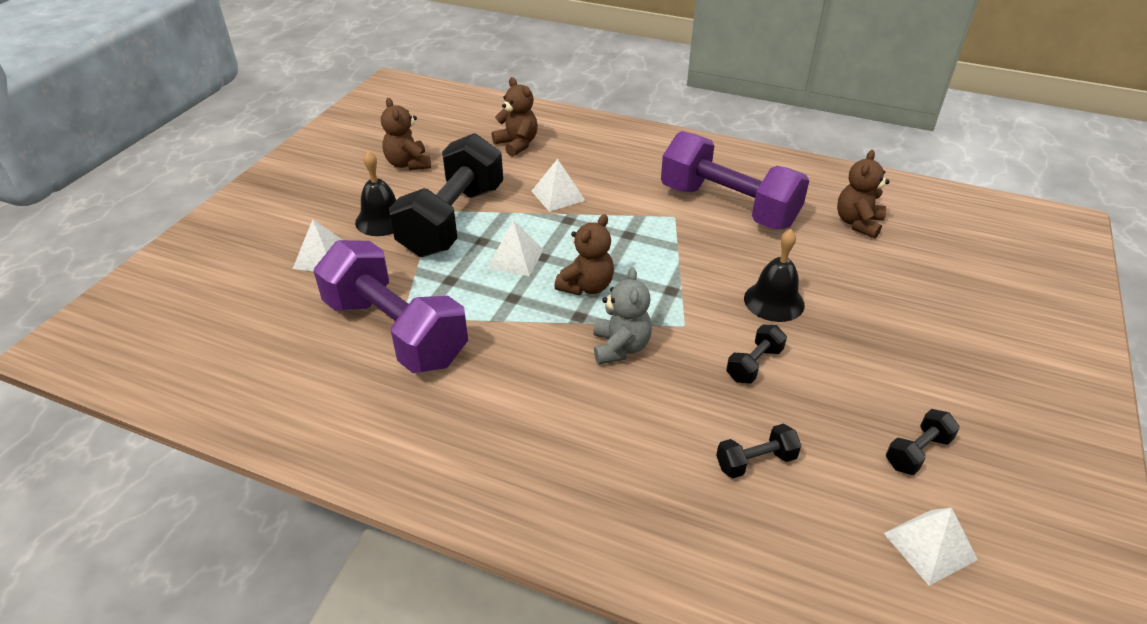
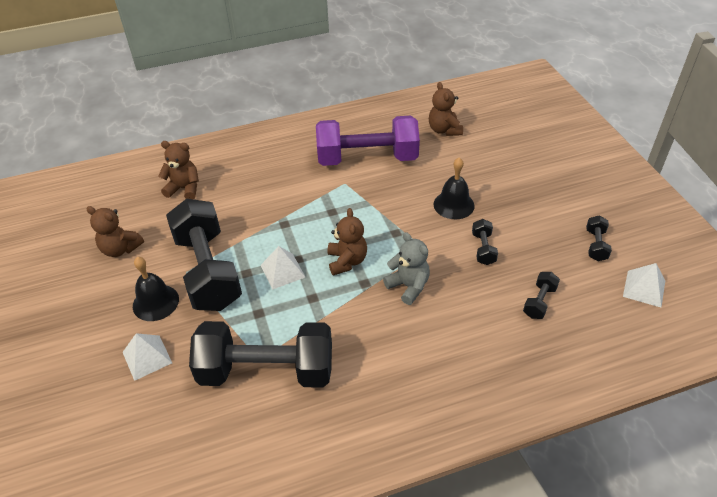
camera: 40 degrees left, 5 degrees up
(396, 331) = (267, 371): purple dumbbell -> black dumbbell
(558, 195) = (257, 211): white pyramid -> none

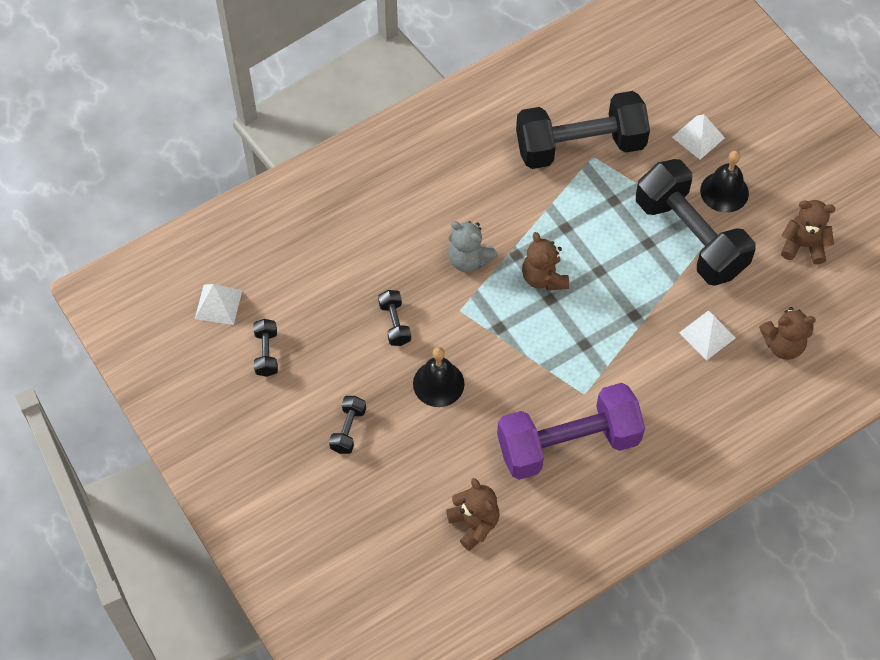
camera: 165 degrees right, 15 degrees up
(282, 271) = (609, 252): white pyramid -> white pyramid (707, 335)
(539, 302) = (329, 267): black dumbbell -> black dumbbell (348, 430)

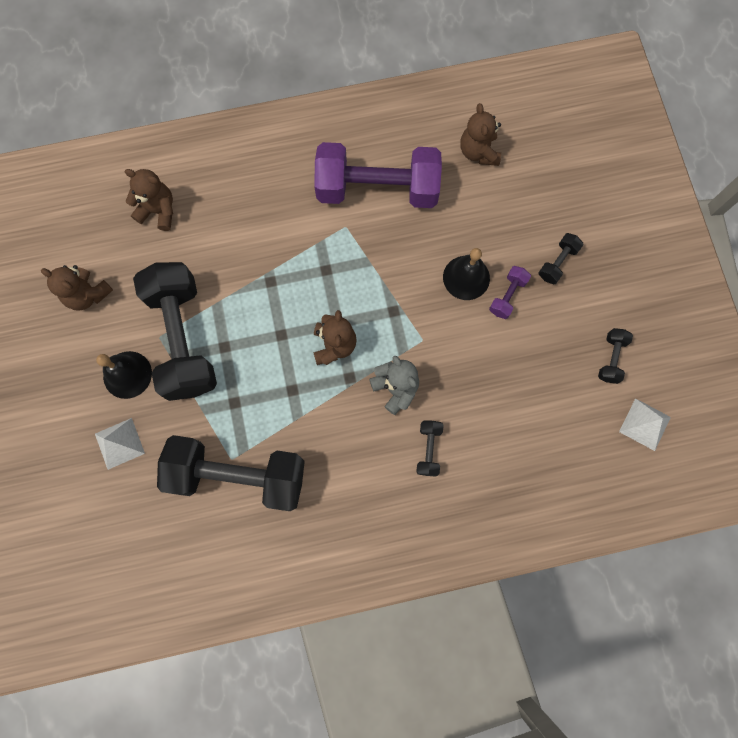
camera: 160 degrees left, 15 degrees up
(389, 379) = (507, 296): none -> purple dumbbell
(395, 323) = (486, 347): black dumbbell -> black dumbbell (428, 449)
(707, 335) = (217, 242): white pyramid -> none

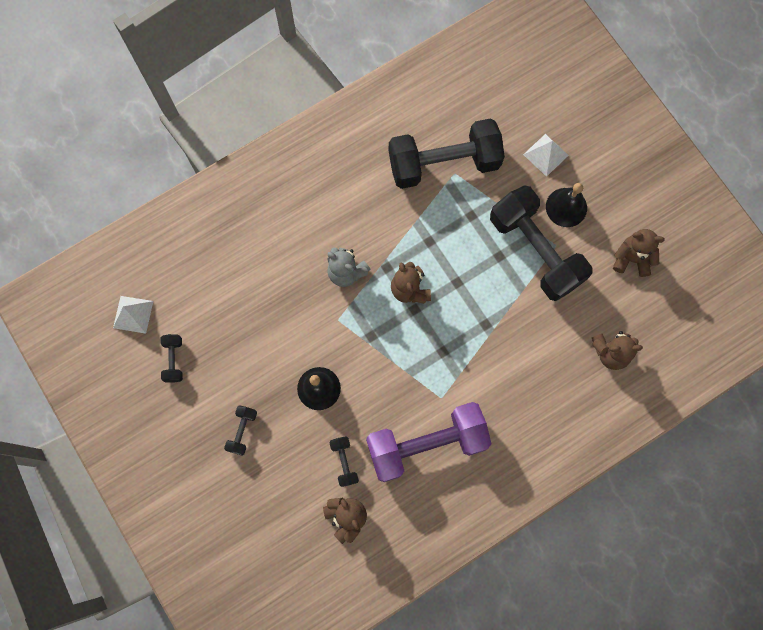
camera: 160 degrees right, 0 degrees up
(428, 449) = (303, 233): black dumbbell -> black dumbbell (344, 462)
(507, 296) = (277, 384): purple dumbbell -> none

